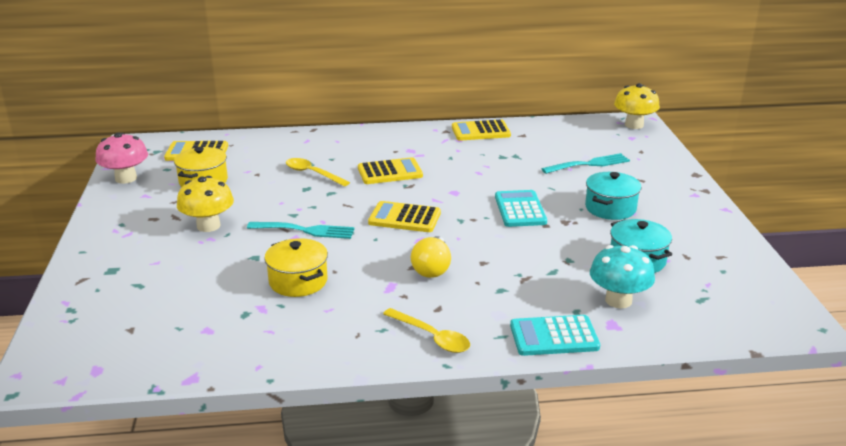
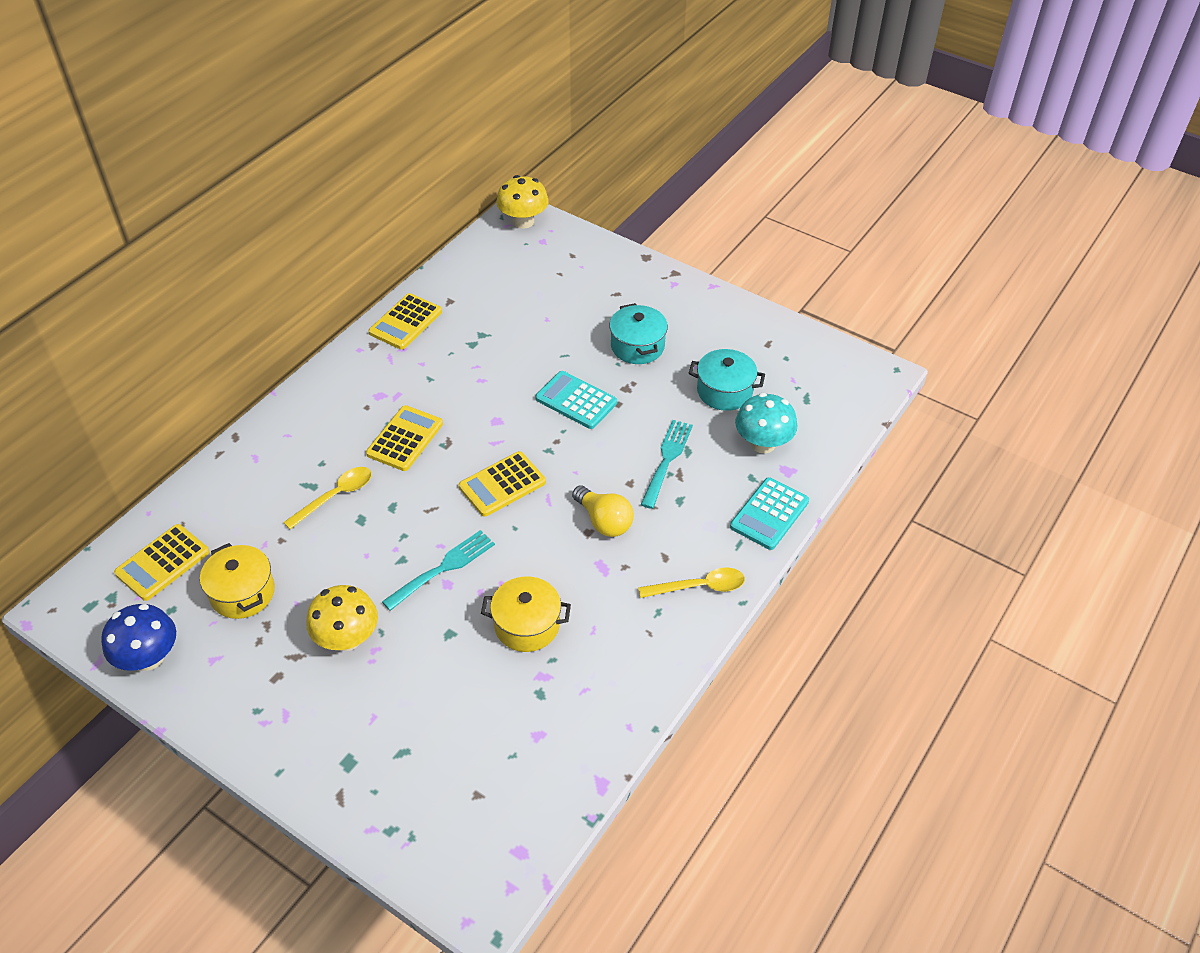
camera: 50 degrees left, 20 degrees up
(126, 178) = (149, 658): pink mushroom -> blue mushroom
(312, 173) = (335, 496): yellow spoon -> yellow spoon turned 150 degrees clockwise
(589, 164) = (554, 302): turquoise fork -> turquoise fork (667, 460)

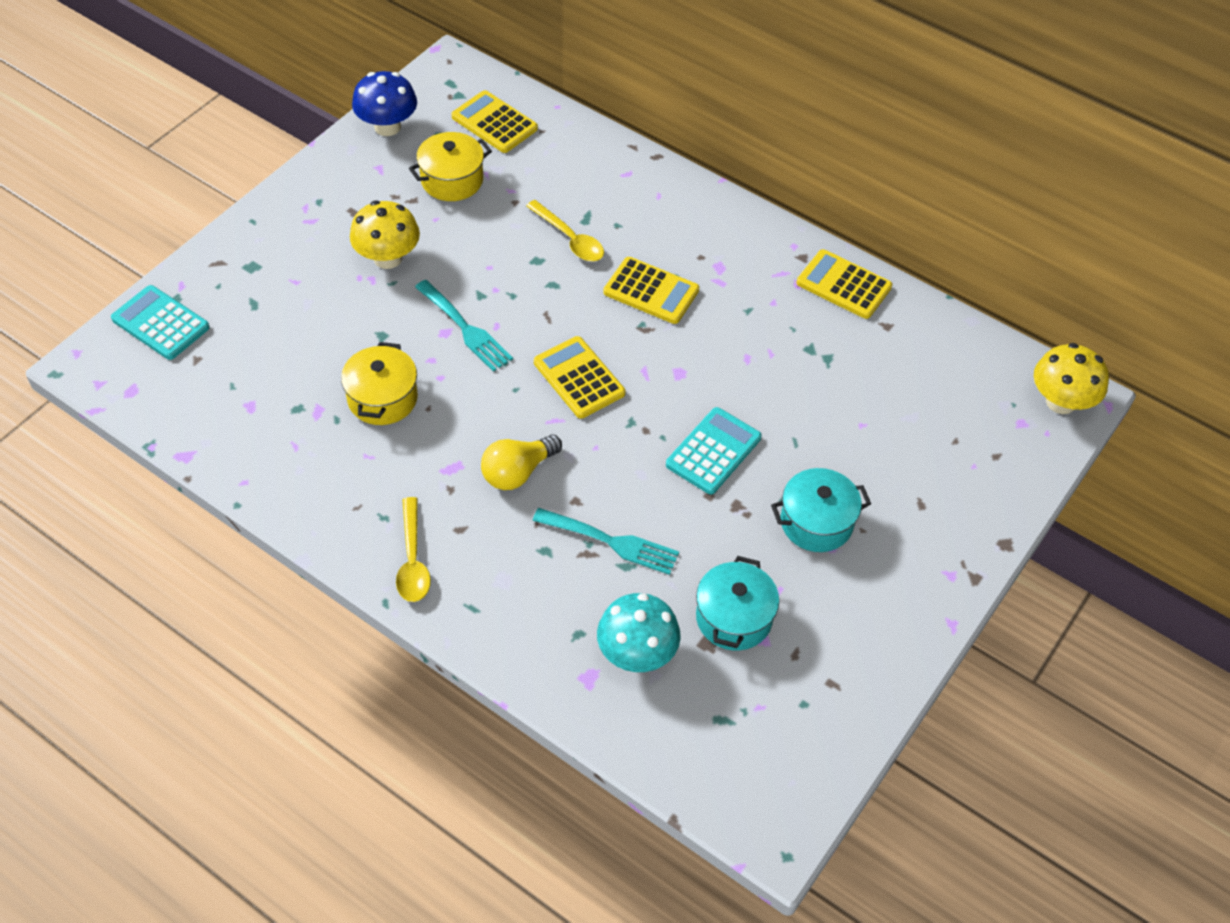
camera: 90 degrees right, 5 degrees up
(769, 514) = (516, 647): turquoise calculator -> turquoise calculator (160, 323)

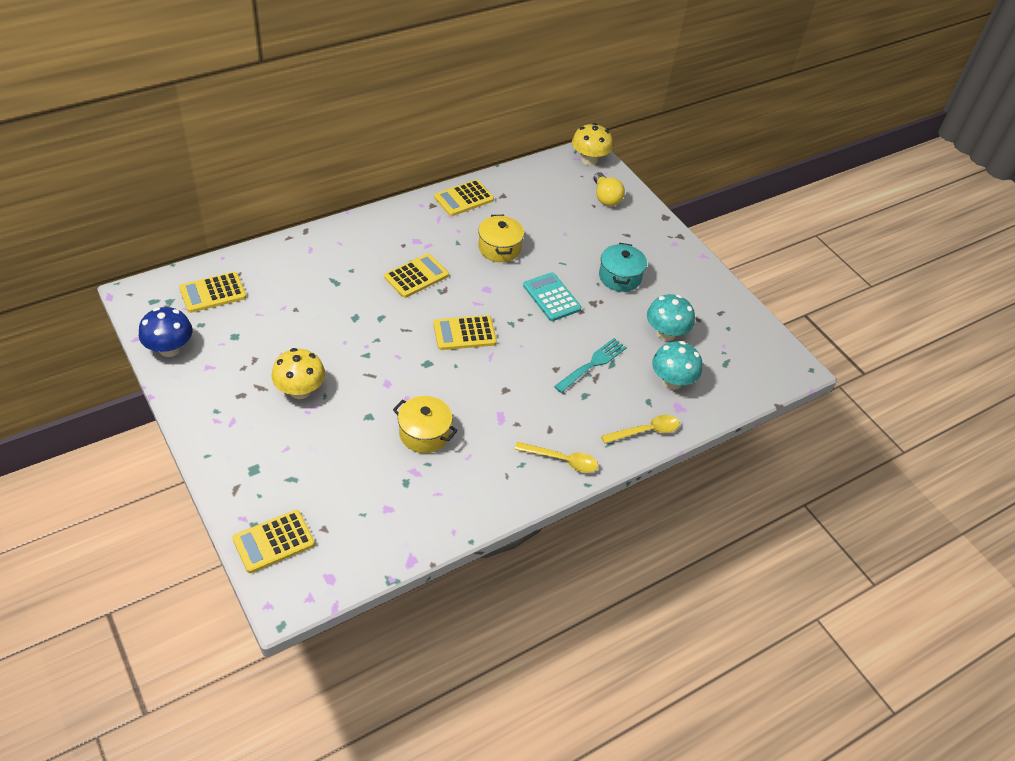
camera: 70 degrees left, 5 degrees down
(160, 323) = (273, 541): turquoise calculator -> yellow calculator
(452, 180) = (251, 333): yellow pot -> yellow pot (499, 248)
(466, 328) = (391, 372): turquoise fork -> none
(518, 472) = (521, 387): yellow light bulb -> yellow light bulb (605, 198)
(569, 239) = (347, 295): yellow spoon -> yellow spoon (645, 431)
(733, 618) = (665, 333): turquoise pot -> turquoise mushroom

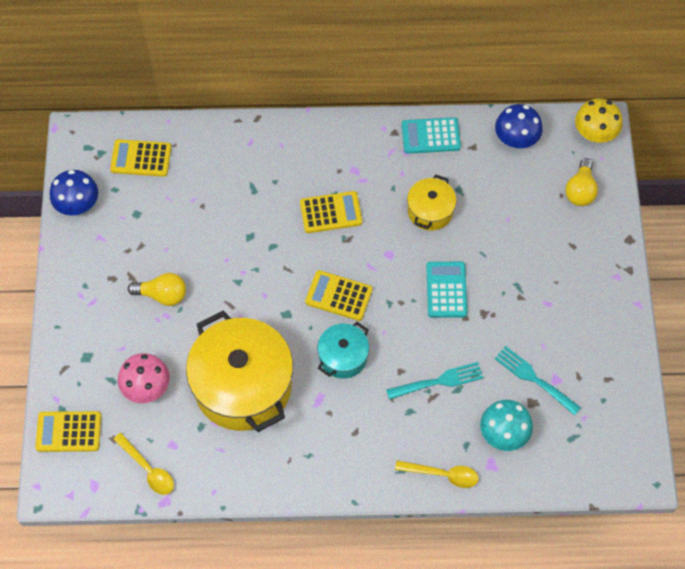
camera: 35 degrees right, 15 degrees up
(300, 390) = (162, 295): yellow mushroom -> yellow light bulb
(332, 471) = (146, 387): none -> pink mushroom
(424, 433) = (243, 386): yellow pot -> yellow pot, size x2.01
(464, 198) = (430, 136): yellow calculator -> turquoise calculator
(533, 181) = (516, 139): none -> blue mushroom
(562, 460) = (346, 468): yellow spoon -> yellow spoon (148, 469)
(620, 277) = (530, 294): turquoise pot -> turquoise pot (343, 357)
(665, 333) = (534, 379): turquoise mushroom -> turquoise fork

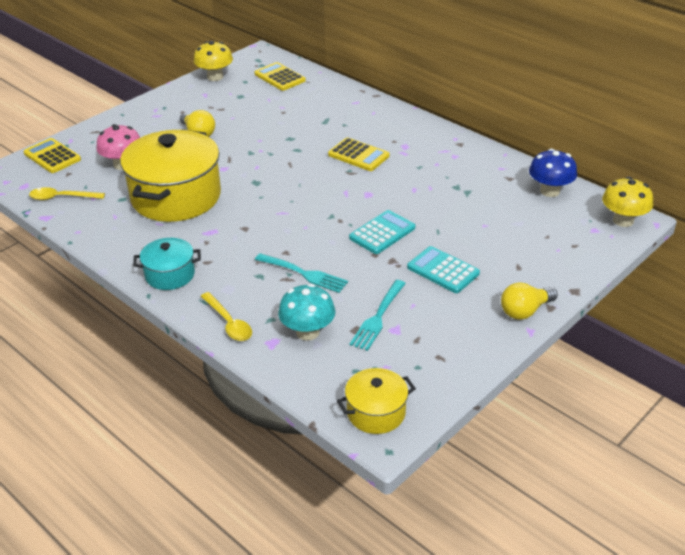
camera: 45 degrees right, 25 degrees down
(78, 205) = (215, 77): blue mushroom -> yellow mushroom
(148, 469) = (62, 197): yellow spoon -> yellow spoon turned 90 degrees clockwise
(339, 296) = (302, 193): yellow calculator -> none
(343, 357) = (259, 222): turquoise pot -> turquoise pot (170, 275)
(430, 136) = (484, 158): turquoise calculator -> turquoise calculator (443, 270)
(430, 211) = (429, 190): yellow pot -> yellow pot (376, 412)
(534, 379) = (378, 318): turquoise fork -> turquoise fork turned 150 degrees counterclockwise
(580, 190) = (568, 242): yellow light bulb -> yellow light bulb (525, 311)

